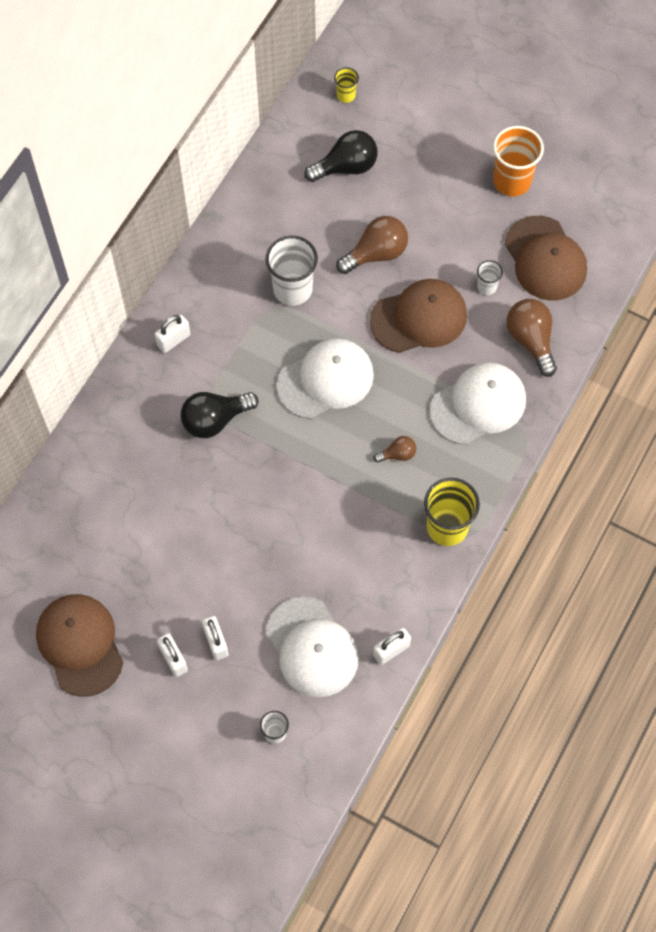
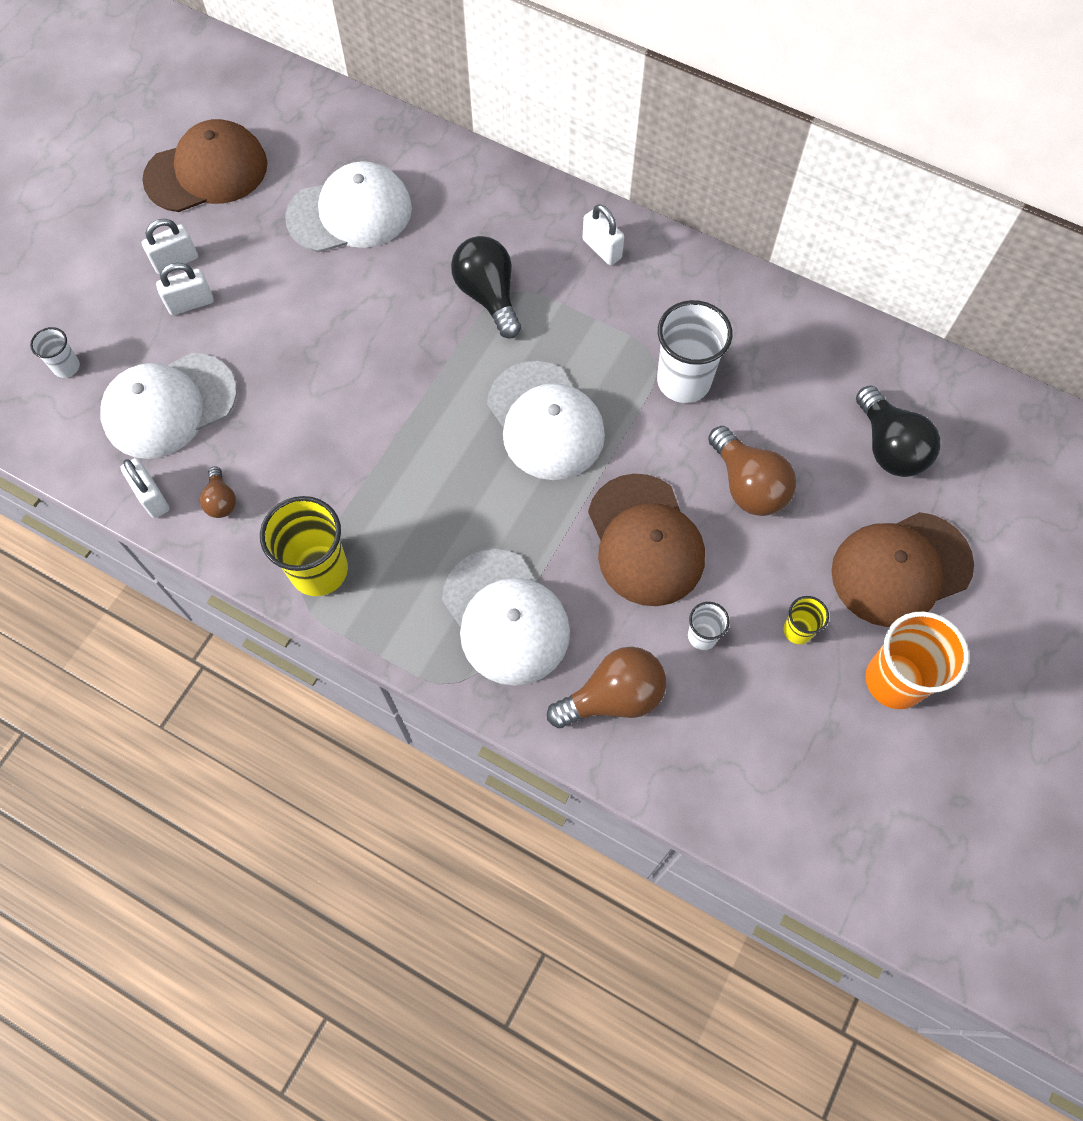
camera: 90 degrees right, 0 degrees up
(130, 526) = (350, 213): none -> white cap
(346, 95) = (1014, 447): yellow cup -> yellow cup (798, 630)
(398, 454) = (431, 509): brown light bulb -> brown light bulb (221, 501)
(545, 259) = (757, 726): brown cap -> brown cap (901, 569)

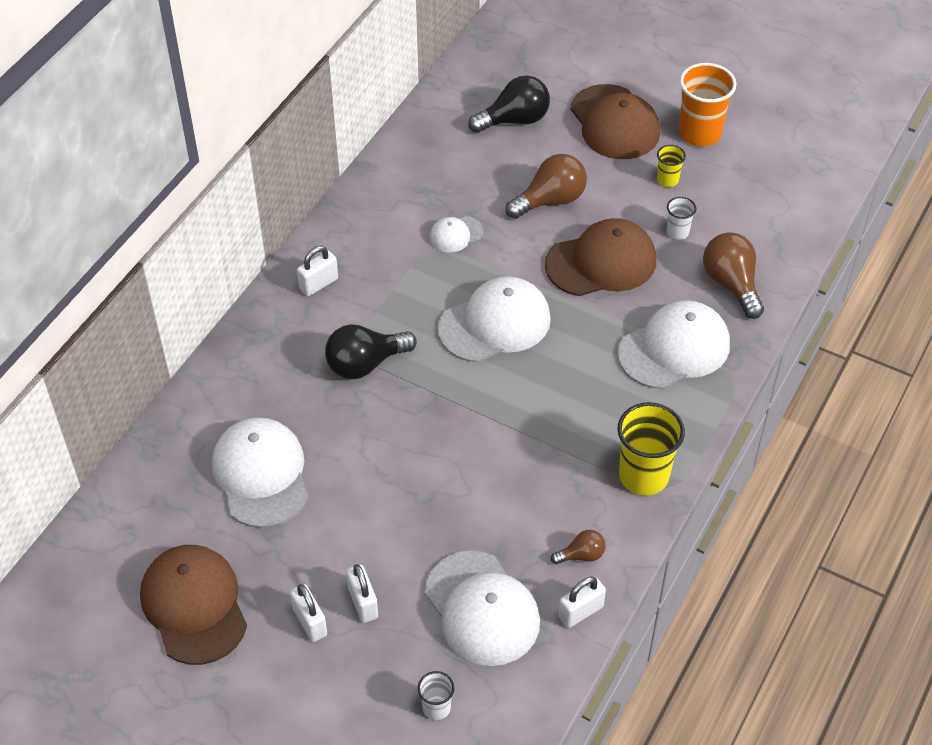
camera: 90 degrees left, 15 degrees down
(683, 381) = (456, 234): white cup -> white cap

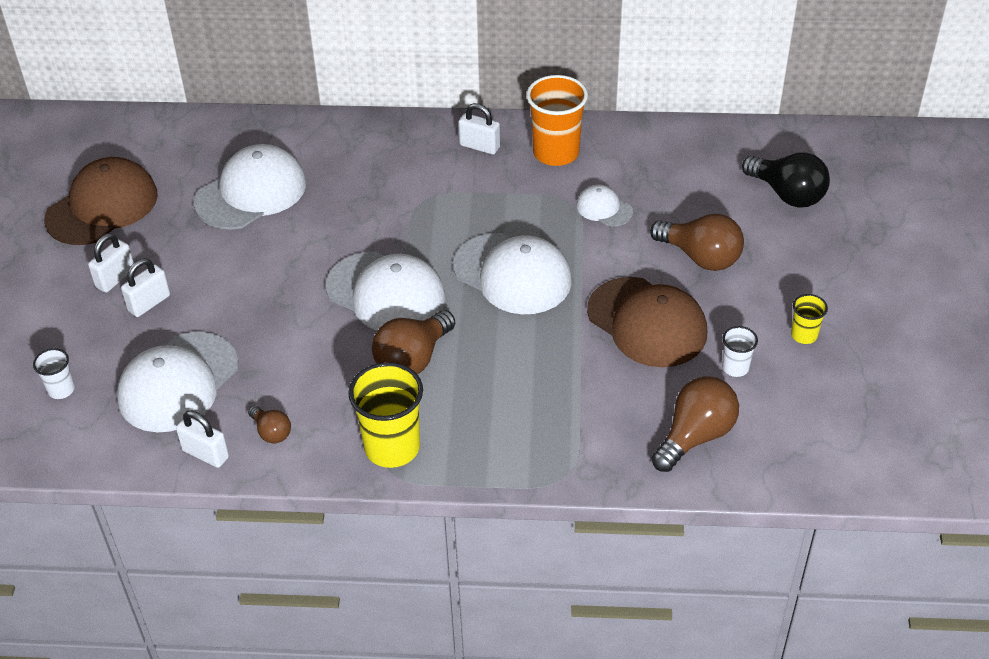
camera: 65 degrees right, 5 degrees down
(365, 364) = (408, 208): black light bulb -> none
(553, 427) = (413, 359): none -> brown light bulb
(614, 122) = (850, 267): brown cap -> none
(674, 348) = (572, 417): white cap -> white cap (386, 293)
(699, 133) = (896, 338): orange cup -> orange cup (556, 152)

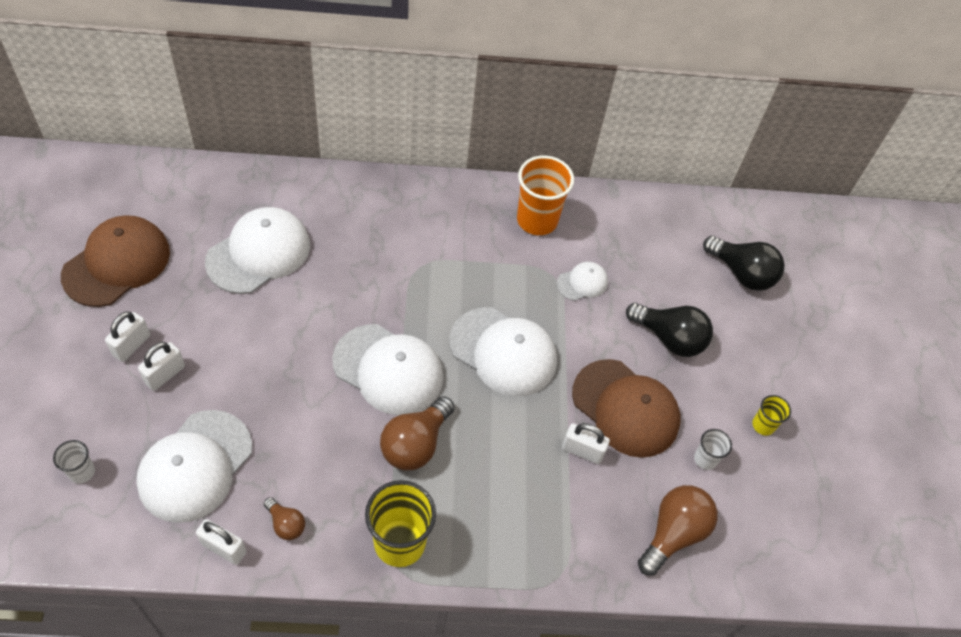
camera: 10 degrees left, 10 degrees up
(479, 146) = (468, 210): white padlock -> white padlock (582, 451)
(604, 208) = (582, 283): white cap -> white cap turned 120 degrees clockwise
(700, 257) = (669, 338): brown light bulb -> black light bulb

